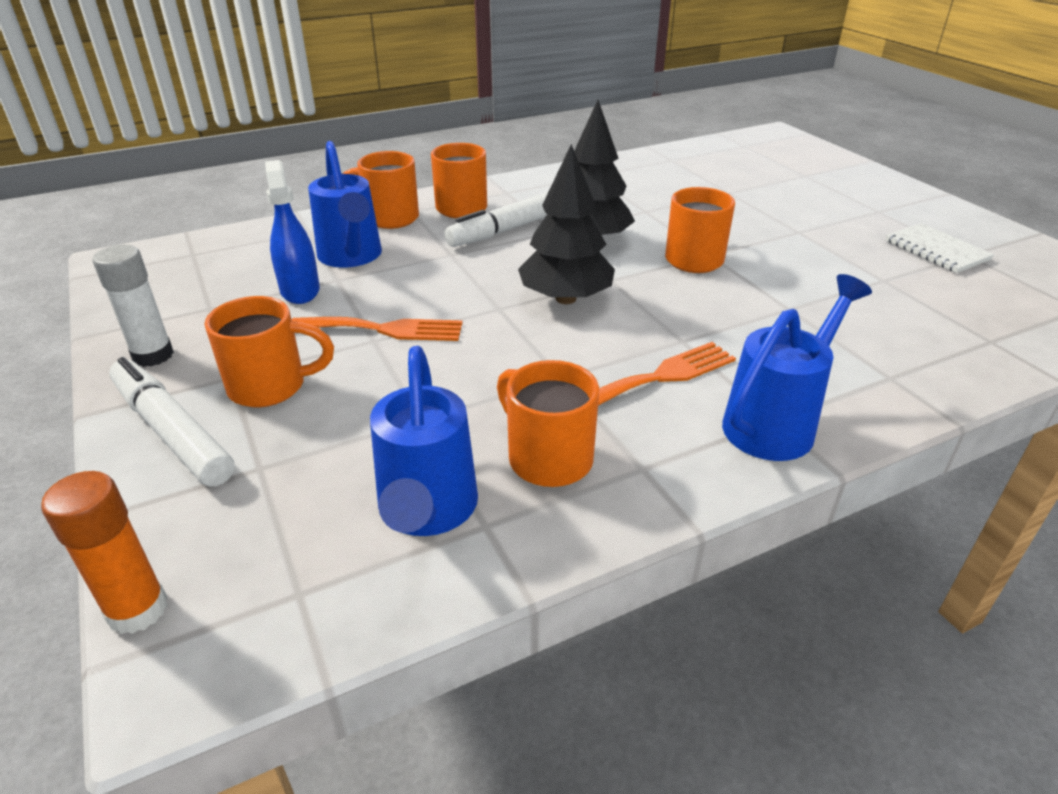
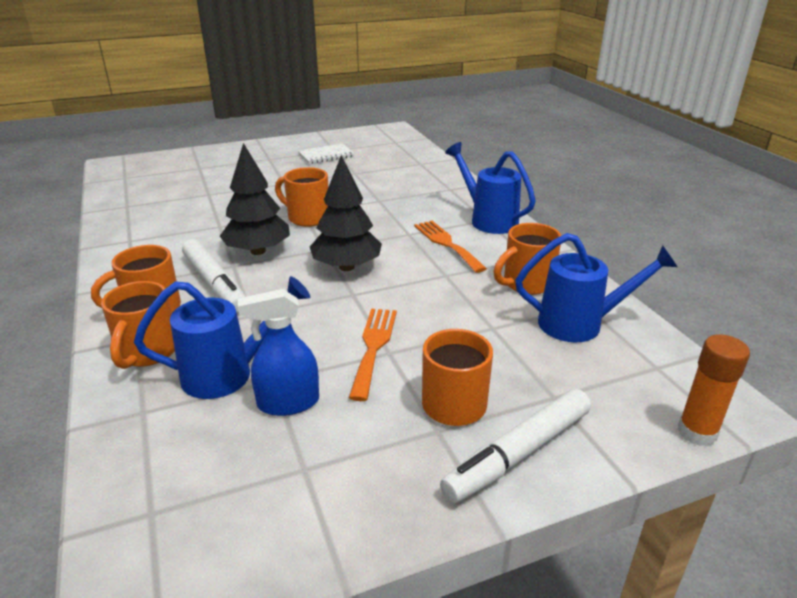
camera: 85 degrees left, 5 degrees down
(153, 355) = (395, 496): white glue stick -> none

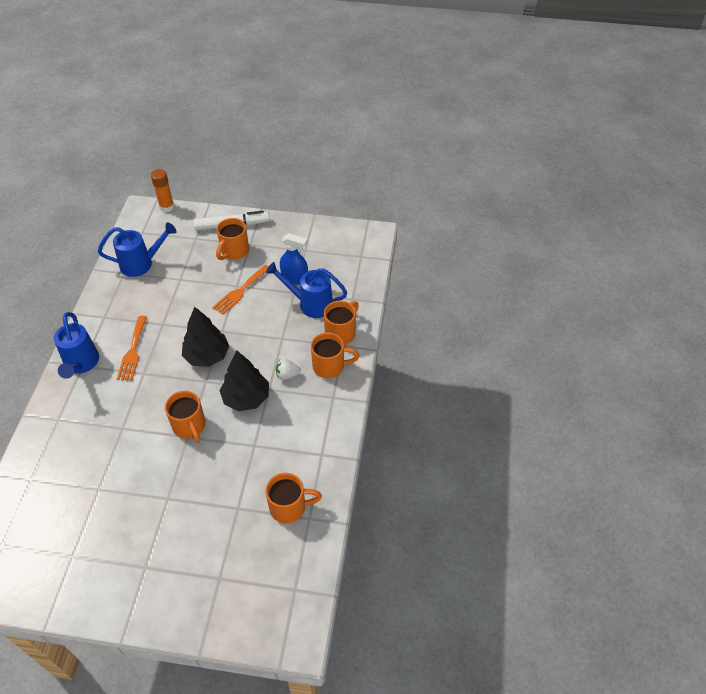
camera: 150 degrees left, 20 degrees up
(215, 283) = (287, 375): white marker -> white strawberry
(326, 155) = (90, 545): white notebook -> none
(526, 284) = (131, 298): orange mug -> orange mug (289, 507)
(579, 324) = (141, 264): blue watering can -> blue watering can turned 135 degrees clockwise

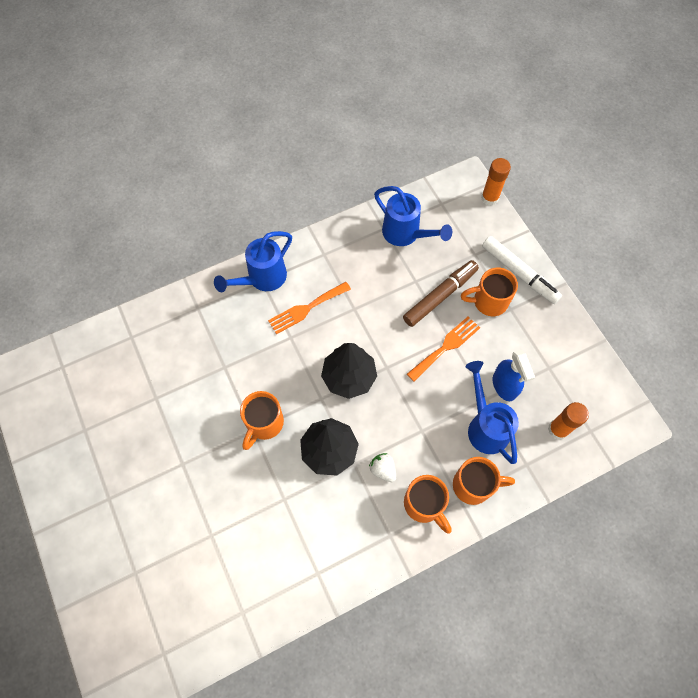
camera: 55 degrees right, 15 degrees up
(204, 273) = (439, 296): none -> brown marker
(240, 291) = (446, 347): orange fork -> orange fork turned 135 degrees clockwise
(289, 507) = (241, 584): orange mug -> none
(346, 270) = (558, 429): none -> orange glue stick

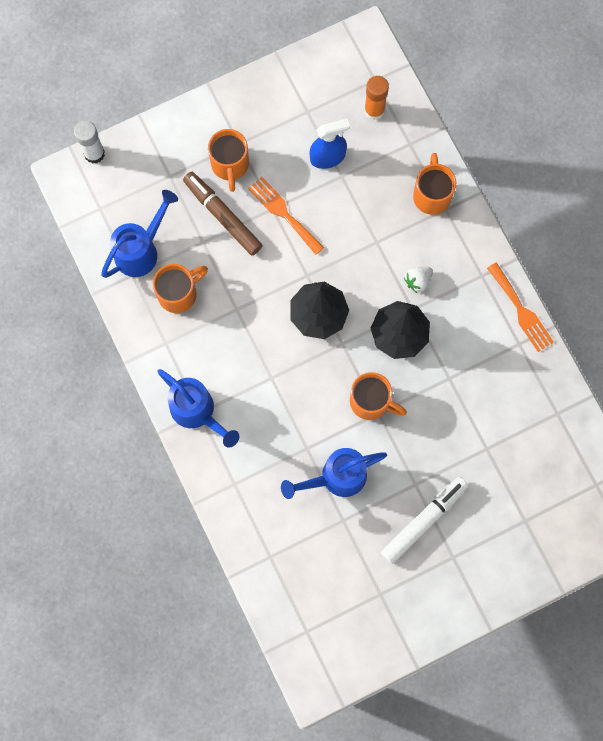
camera: 90 degrees left, 10 degrees up
(306, 309) = (236, 361): orange fork -> orange fork (521, 311)
(424, 504) = (452, 242): orange mug -> orange mug (179, 293)
(485, 426) = (371, 179): blue watering can -> blue watering can (337, 477)
(489, 198) = (94, 153): orange glue stick -> white glue stick
(519, 273) = (195, 131): white marker -> white marker (423, 521)

